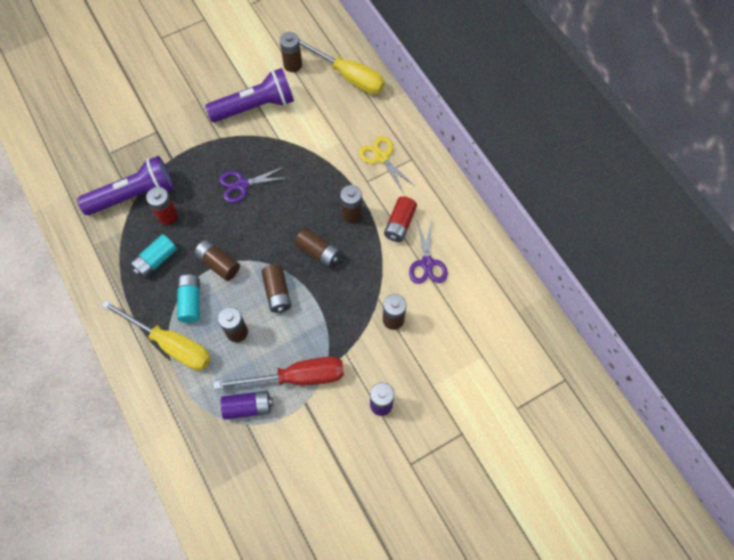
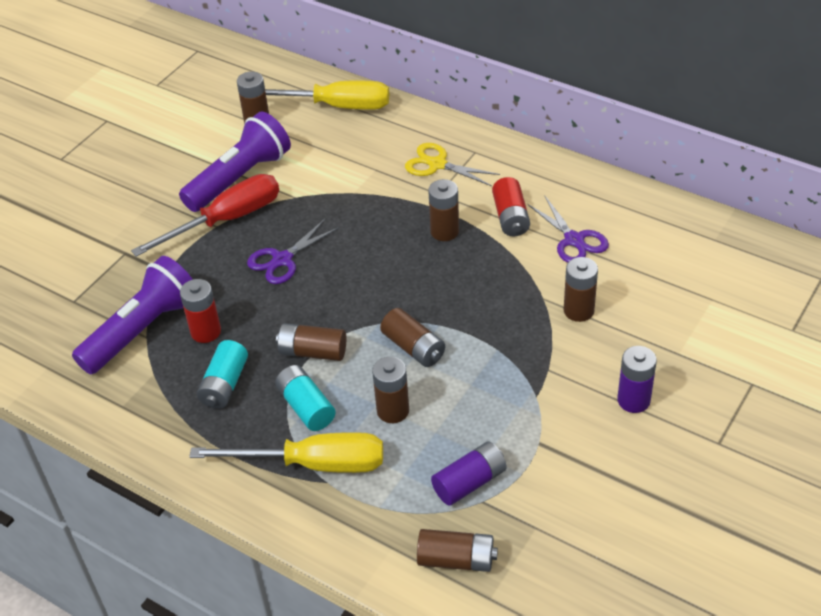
camera: 25 degrees left, 20 degrees down
(297, 377) = (507, 422): red screwdriver -> red screwdriver (226, 220)
(318, 252) = (433, 285): brown battery -> brown battery (456, 559)

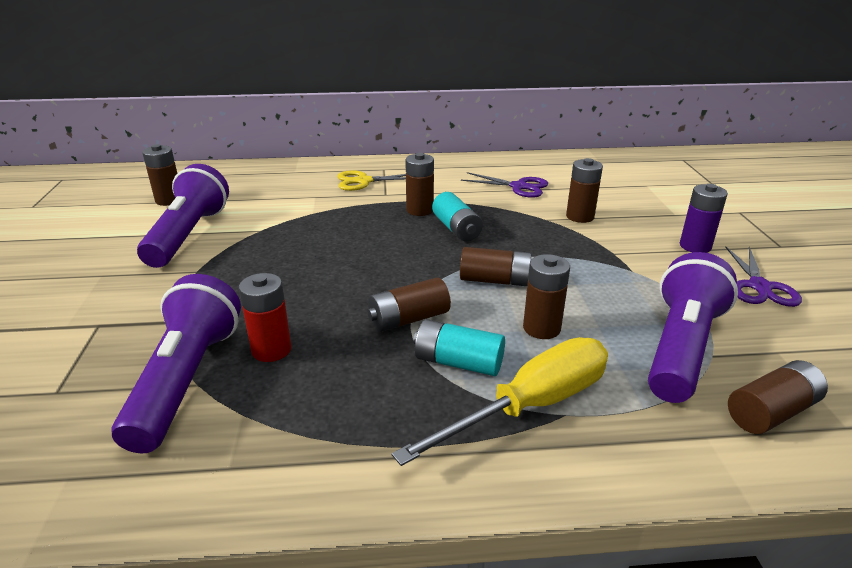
camera: 40 degrees left, 15 degrees down
(225, 384) = (346, 384): turquoise battery -> turquoise battery (456, 229)
(226, 220) = (204, 263): red screwdriver -> none
(282, 260) = (296, 270): purple scissors -> purple scissors (759, 287)
(335, 106) = (237, 176): yellow screwdriver -> none
(469, 482) = (681, 347): purple battery -> purple flashlight
(510, 217) = (458, 189): red battery -> none

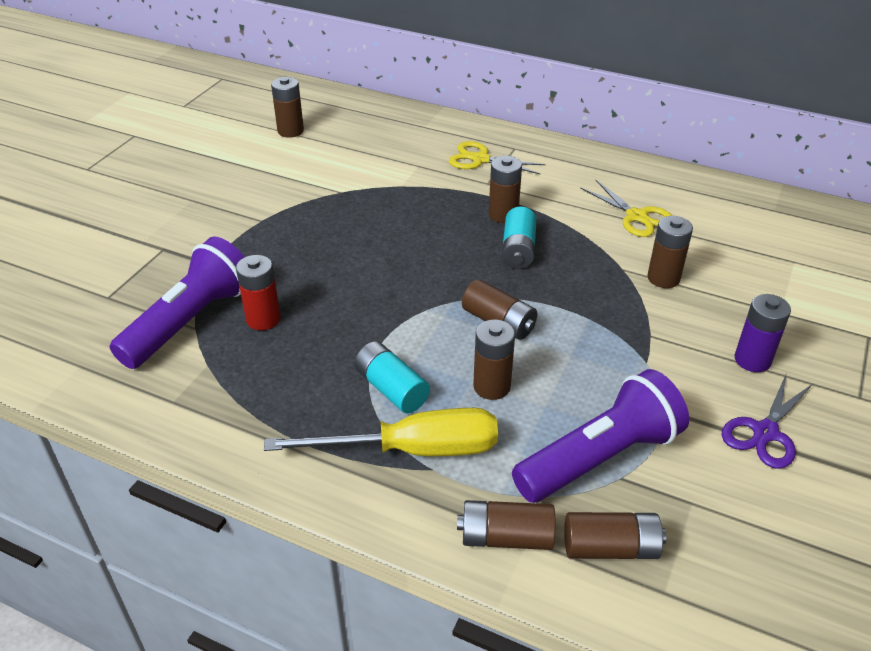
camera: 30 degrees right, 10 degrees up
(189, 235) = (280, 178): purple flashlight -> none
(408, 319) = (388, 332): brown battery -> brown battery (505, 537)
(519, 187) = (637, 216): purple scissors -> yellow scissors

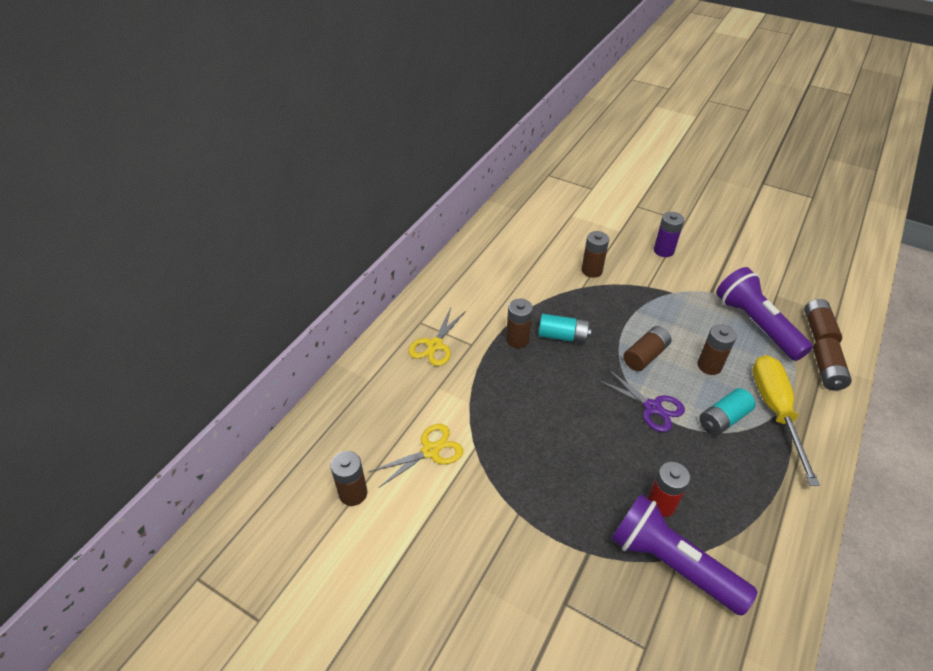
camera: 85 degrees left, 5 degrees up
(637, 216) = (523, 270): yellow scissors -> yellow scissors (430, 451)
(765, 432) = (719, 259): purple scissors -> purple scissors (652, 407)

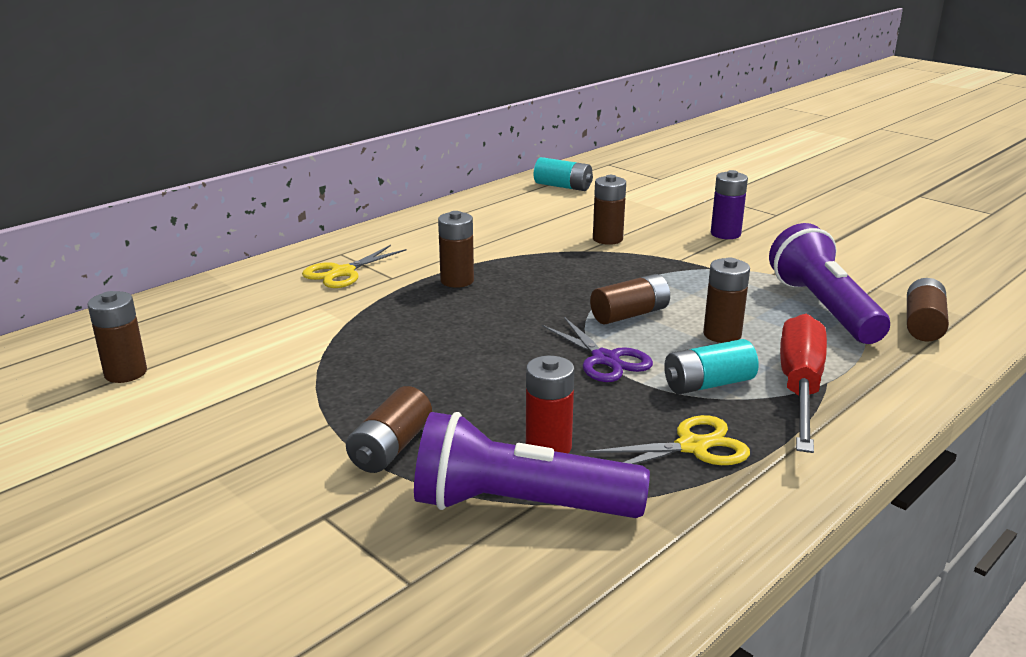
camera: 15 degrees right, 20 degrees down
(430, 451) = (258, 353): yellow scissors -> yellow scissors (692, 446)
(562, 336) = (522, 285): turquoise battery -> turquoise battery (563, 186)
(671, 563) = (519, 505): purple flashlight -> purple flashlight turned 45 degrees counterclockwise
(775, 410) = (800, 387): yellow screwdriver -> red screwdriver
(826, 372) = (913, 363): brown battery -> brown battery (391, 448)

